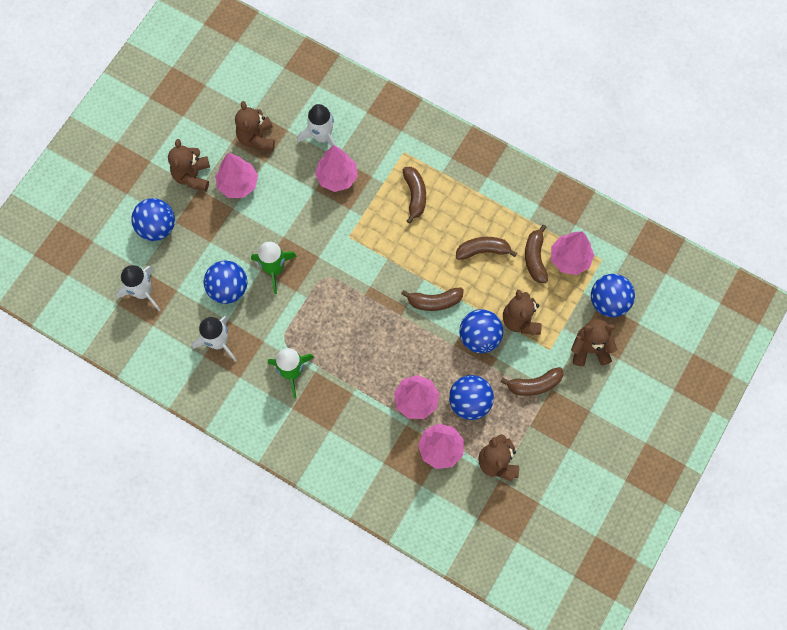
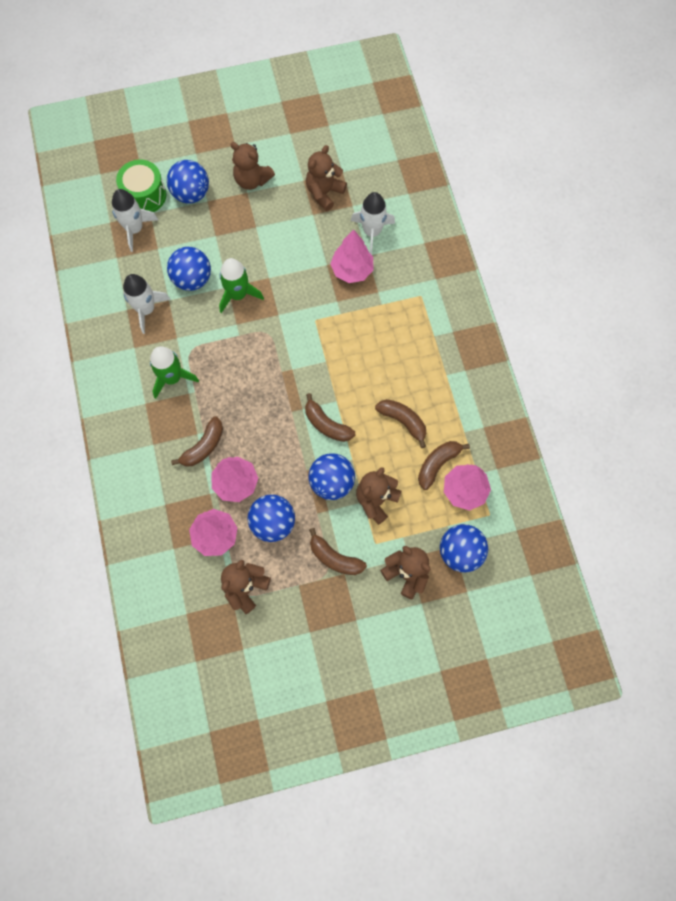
camera: 45 degrees right, 0 degrees up
(122, 260) = (144, 195): none -> green drum
(192, 176) = (252, 180): brown teddy bear -> brown teddy bear turned 105 degrees counterclockwise
(238, 184) = (277, 213): pink tree -> none
(415, 195) = (395, 334): brown banana -> brown banana (203, 446)

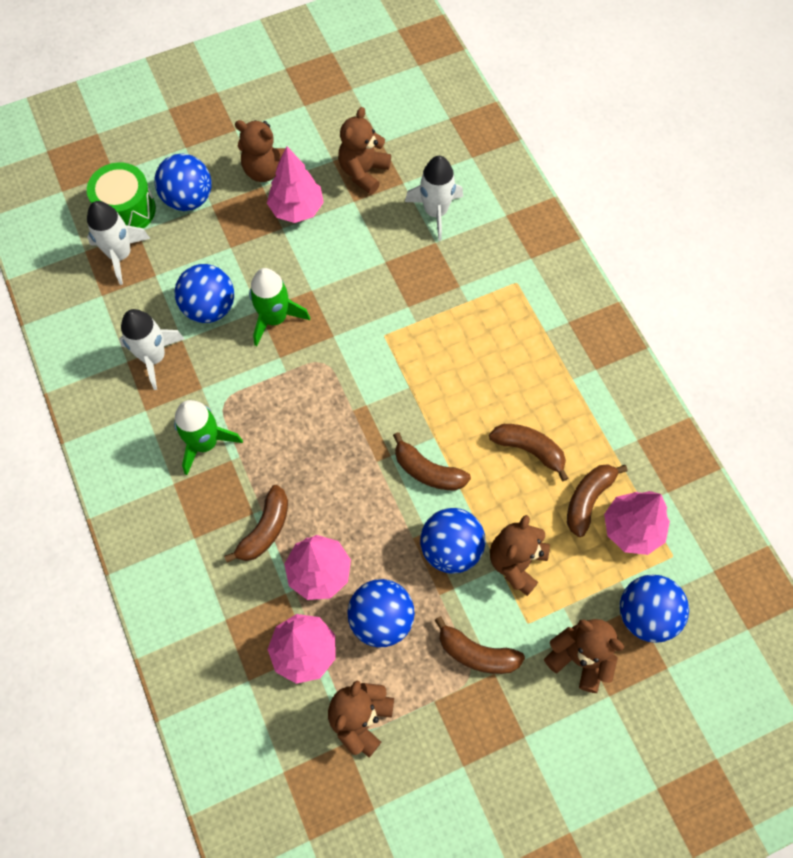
camera: 10 degrees left, 5 degrees down
(352, 270) = (420, 264): pink tree -> pink tree (297, 209)

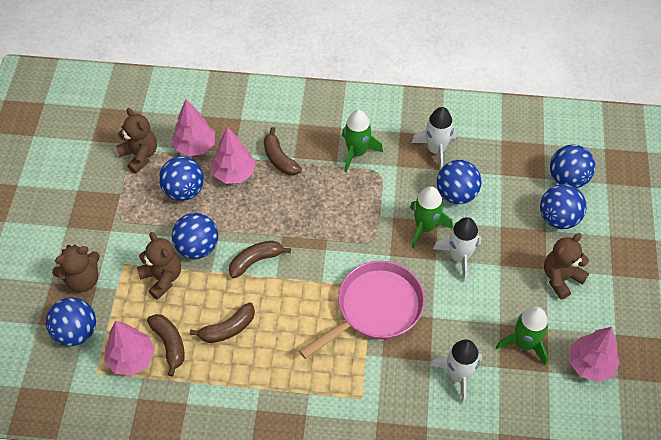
camera: 120 degrees right, 10 degrees down
(120, 255) = (529, 161): white rocket -> white rocket (459, 257)
(126, 210) = (567, 179): green drum -> blue ball
(297, 209) = (512, 282): pink tree -> pink tree (590, 364)
(363, 172) = (524, 344): brown teddy bear -> green rocket
(409, 318) = (375, 308): none -> pink pan
(476, 653) = (128, 228): brown banana -> none

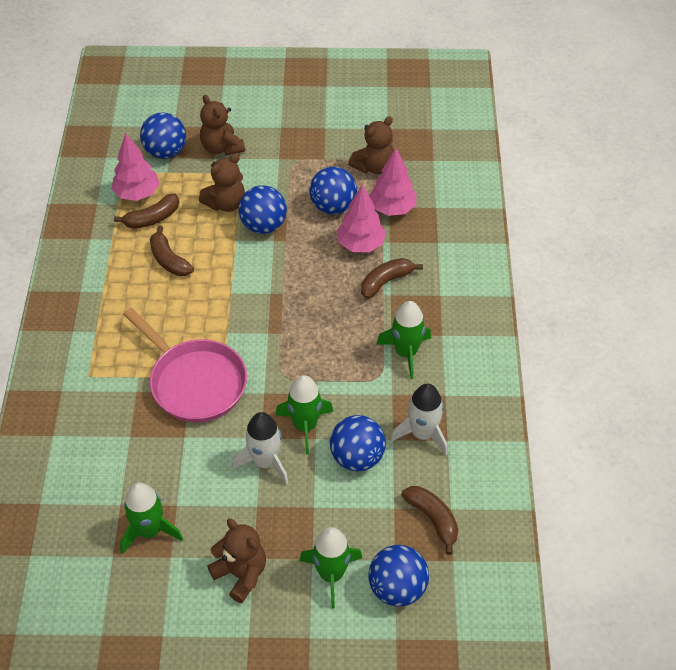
camera: 85 degrees right, 5 degrees down
(256, 261) = (249, 274): brown banana -> brown banana (433, 519)
(458, 375) = (111, 463): white rocket -> none
(558, 218) = (331, 574): blue ball -> green rocket
(590, 364) = (120, 603): pink tree -> none

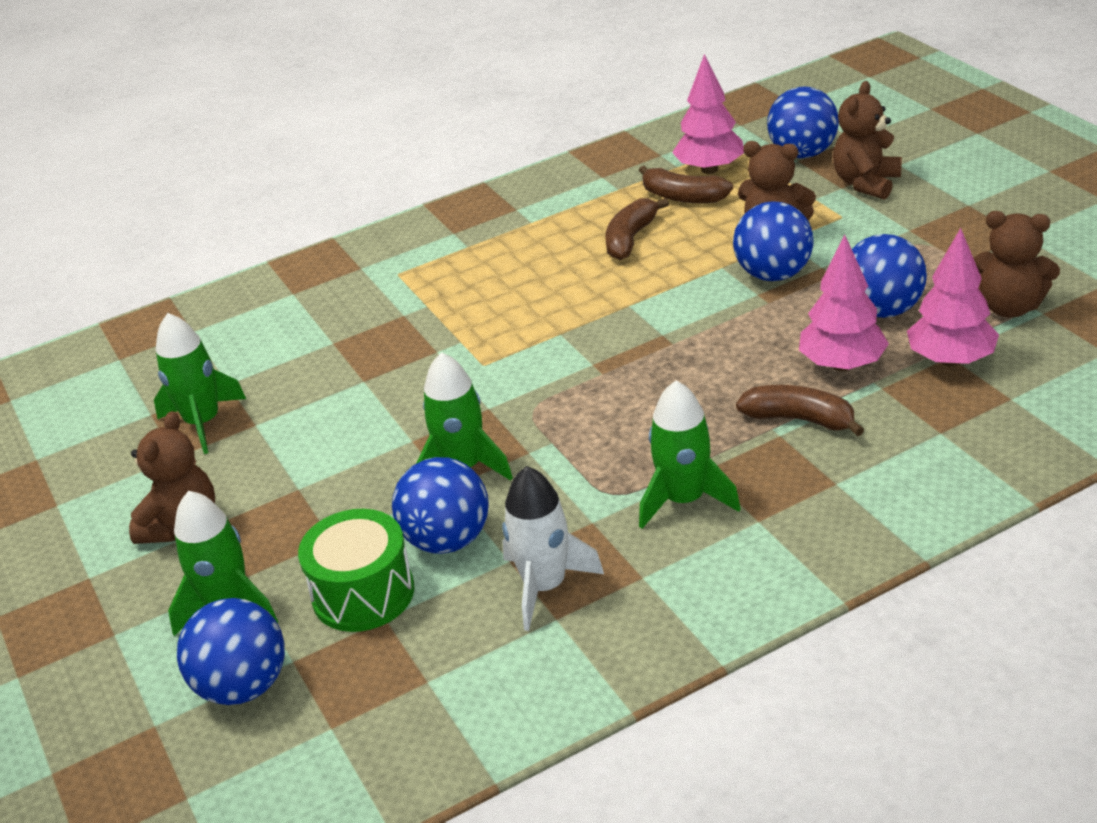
camera: 65 degrees right, 15 degrees down
(194, 382) = (456, 347): pink pan -> none
(265, 462) = (374, 462): white rocket -> none
(368, 510) = (363, 593): none -> green drum
(433, 519) = (393, 669): brown banana -> none

